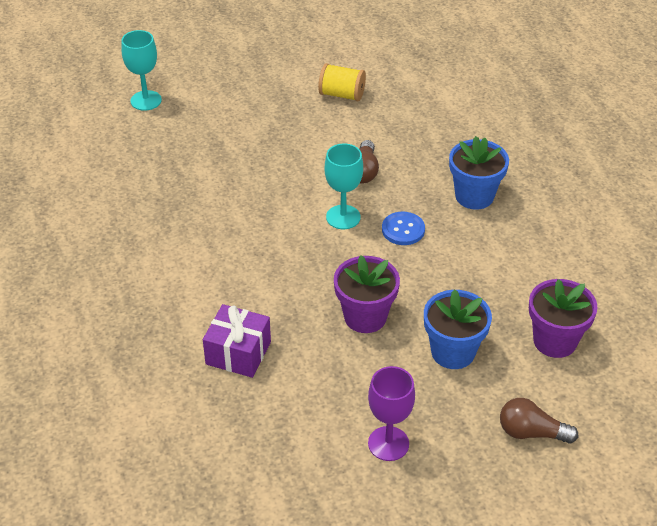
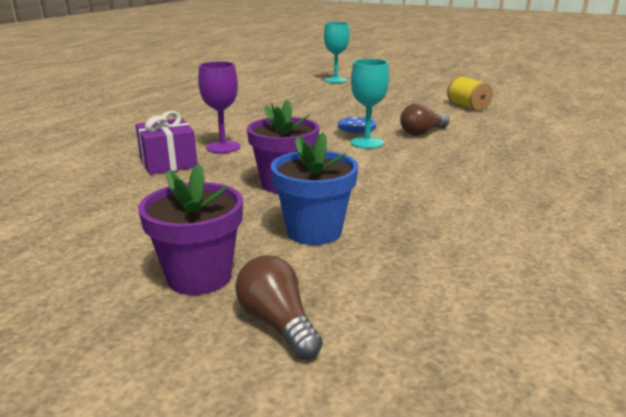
camera: 45 degrees right, 20 degrees down
(388, 443) = (145, 250): purple goblet -> purple goblet (223, 147)
(403, 230) = (403, 162): blue button -> blue button (356, 126)
(474, 196) = (501, 169): blue flower pot -> none
(555, 341) = (435, 275): purple flower pot -> purple flower pot (199, 276)

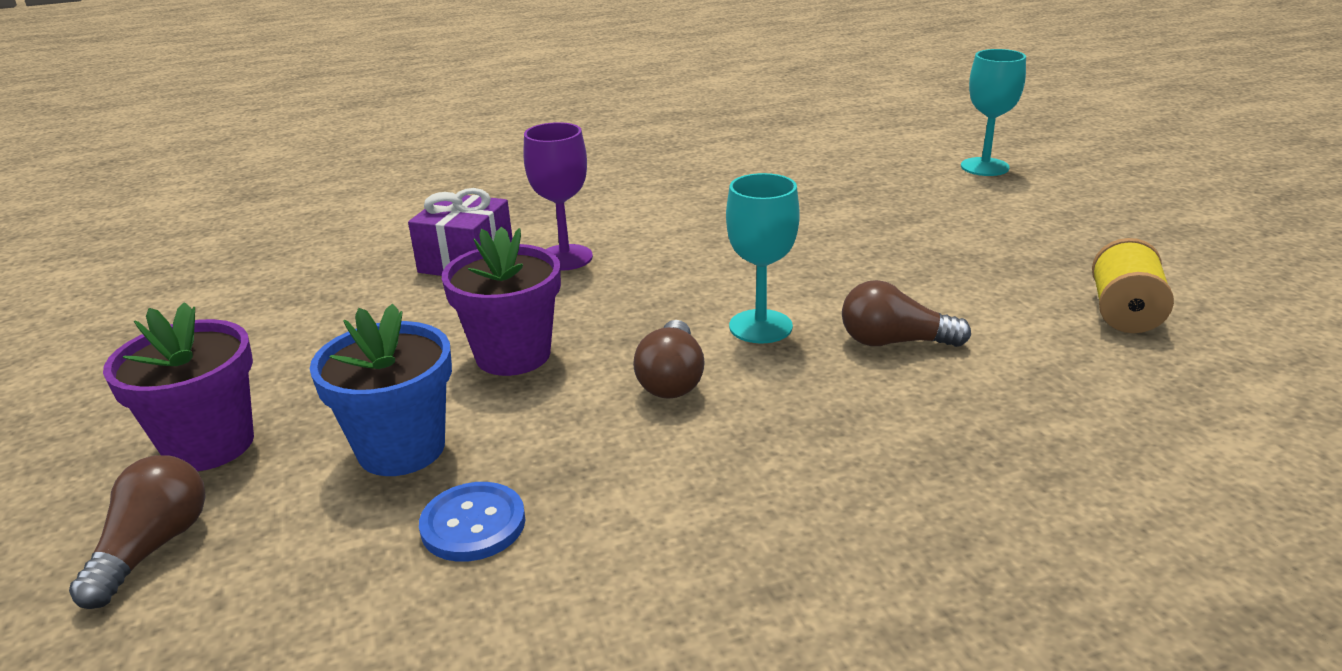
camera: 45 degrees right, 5 degrees up
(356, 126) = (812, 286): blue button -> blue button (473, 524)
(372, 167) = (671, 379): none -> brown light bulb

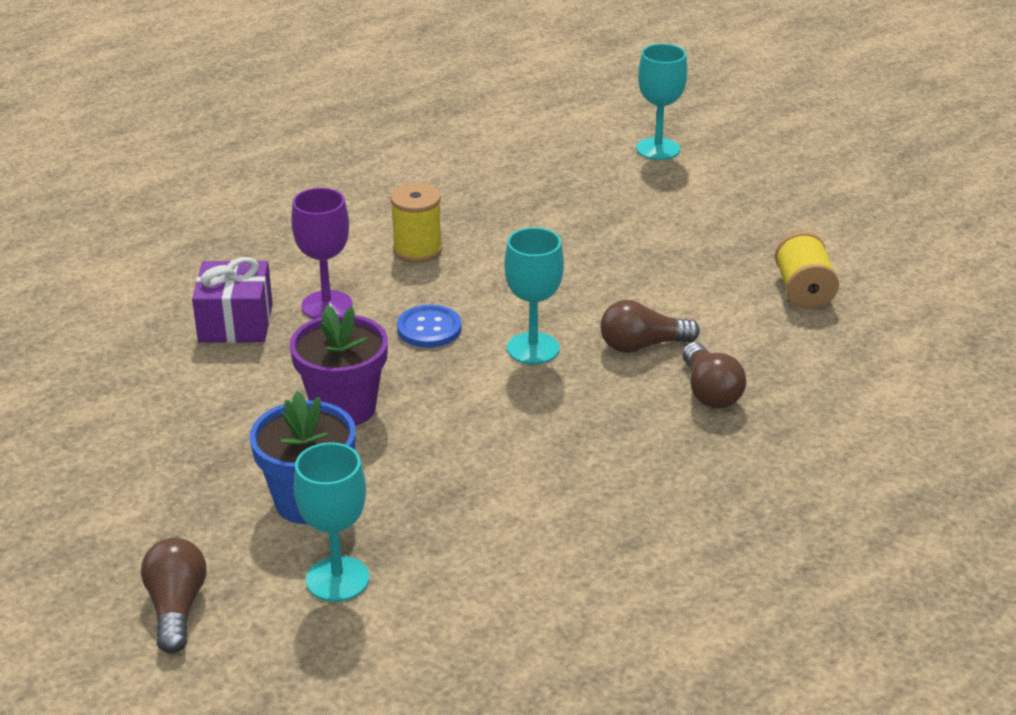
camera: 20 degrees left, 5 degrees up
(209, 445) = (147, 528): purple flower pot -> none
(361, 553) = (337, 579): none -> turquoise goblet
(473, 524) = (404, 543): blue button -> blue button (429, 329)
(671, 379) = (486, 407): brown light bulb -> brown light bulb (709, 392)
(687, 222) = (417, 250): none -> yellow spool

